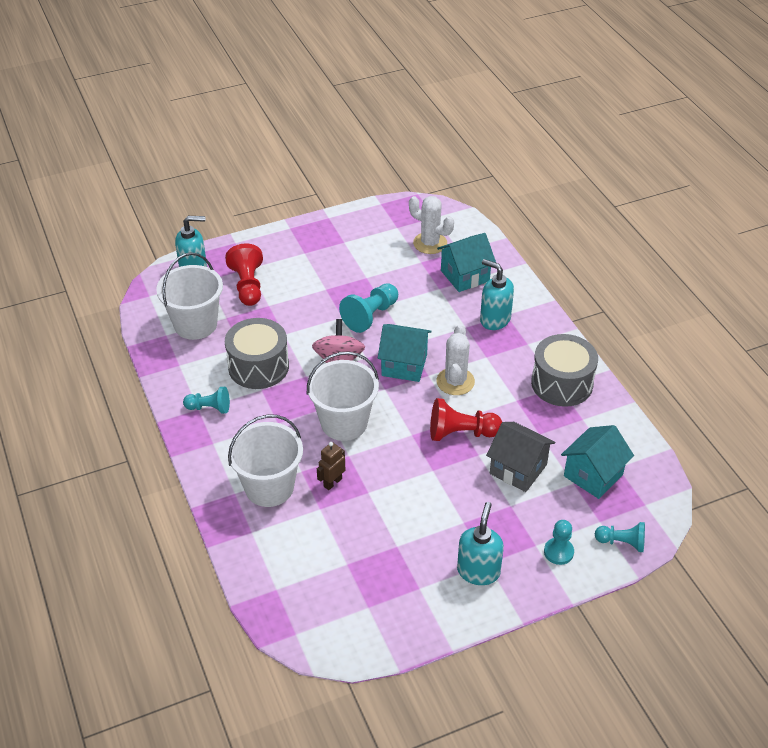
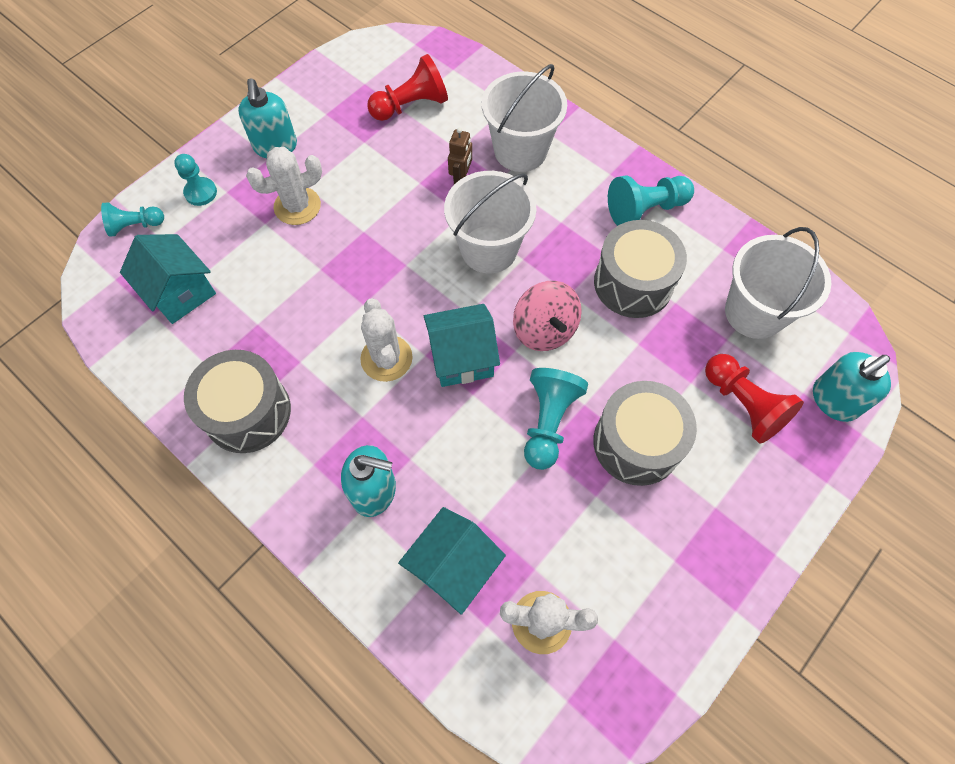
camera: 155 degrees right, 20 degrees up
(209, 408) = (645, 210): turquoise pawn -> turquoise pawn, size x1.54
(325, 290) = (636, 443): none -> grey drum
(461, 433) = (350, 288): red pawn -> red pawn (411, 105)
(478, 509) = (297, 206): none -> white cactus
(518, 469) = (269, 267): grey house -> none
(593, 475) = (180, 292): turquoise house -> turquoise house turned 60 degrees counterclockwise

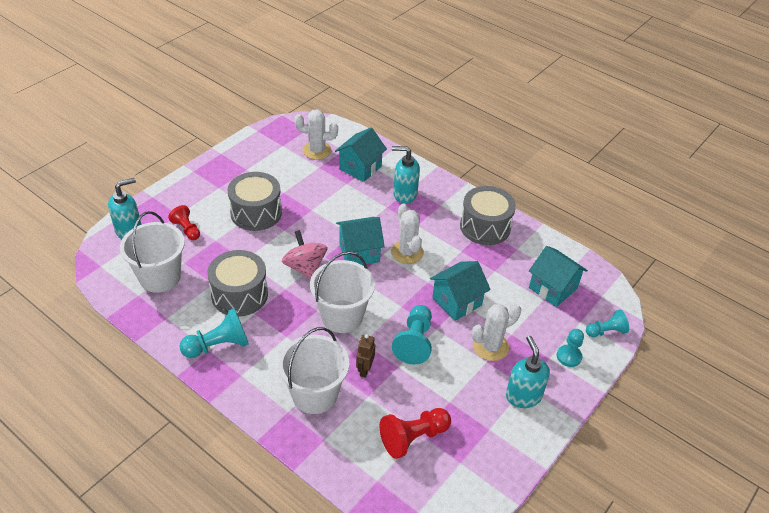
camera: 175 degrees right, 20 degrees down
(327, 271) = (457, 301): none -> turquoise house
(548, 422) = (307, 222): turquoise pawn -> turquoise pawn (414, 342)
(743, 404) = (186, 229): red pawn -> red pawn, size x0.65

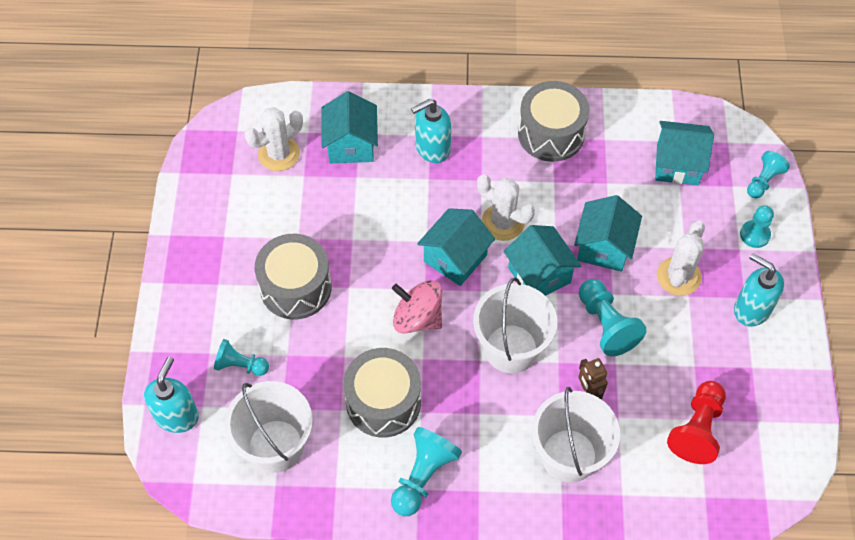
camera: 35 degrees left, 15 degrees up
(186, 229) = (240, 365): red pawn -> turquoise pawn
(400, 291) = (539, 275): none -> turquoise house

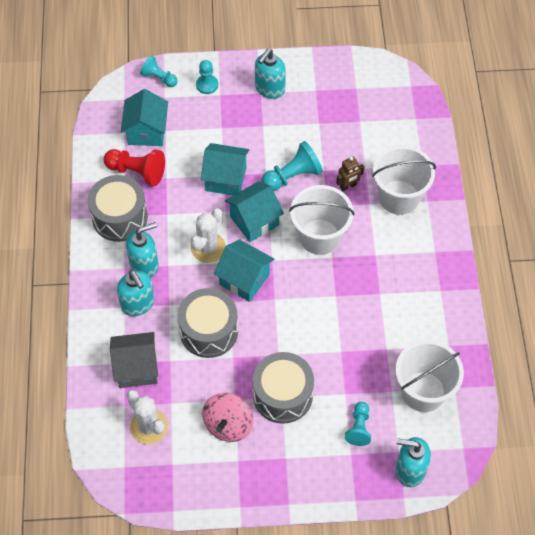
camera: 95 degrees left, 0 degrees up
(351, 145) = (137, 368): turquoise house -> grey house
(383, 402) = (375, 319): grey drum -> grey drum (209, 331)
(417, 318) = (301, 302): pink spinning top -> pink spinning top (228, 425)
(423, 476) = (430, 288): turquoise pawn -> none
(484, 156) = (144, 264): none -> turquoise soap dispenser
(678, 276) = (247, 132): white cactus -> none
(697, 429) = (367, 122): red pawn -> red pawn (137, 172)

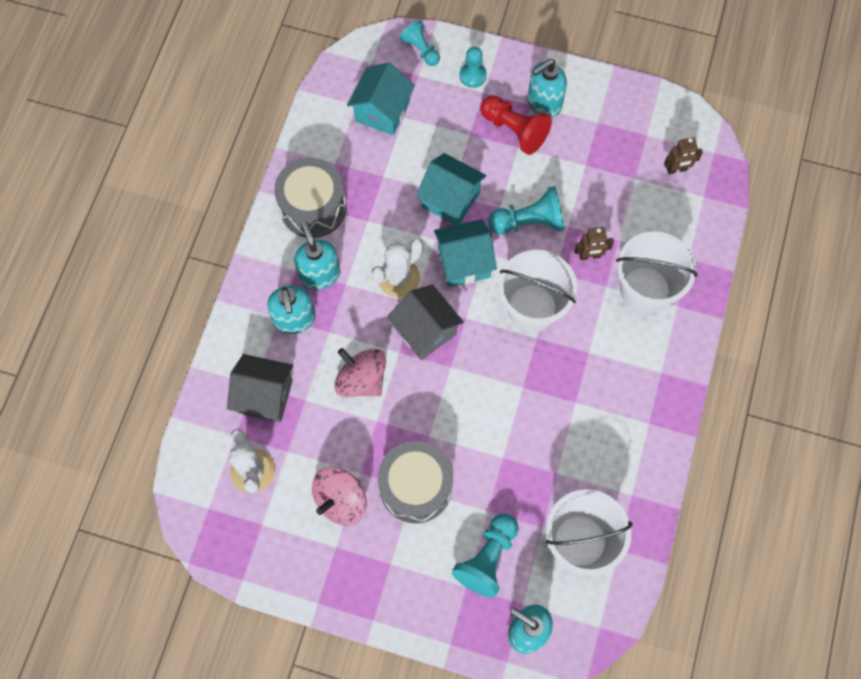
camera: 20 degrees right, 10 degrees up
(137, 172) = (353, 158): red pawn -> red pawn (514, 130)
(144, 264) = (319, 274): turquoise soap dispenser -> turquoise soap dispenser turned 105 degrees counterclockwise
(209, 331) = (361, 380): grey drum -> pink spinning top
(244, 279) = (425, 330): turquoise house -> grey house
(359, 428) = (487, 558): turquoise pawn -> turquoise pawn, size x1.54
(388, 106) = (676, 169): none -> brown robot

